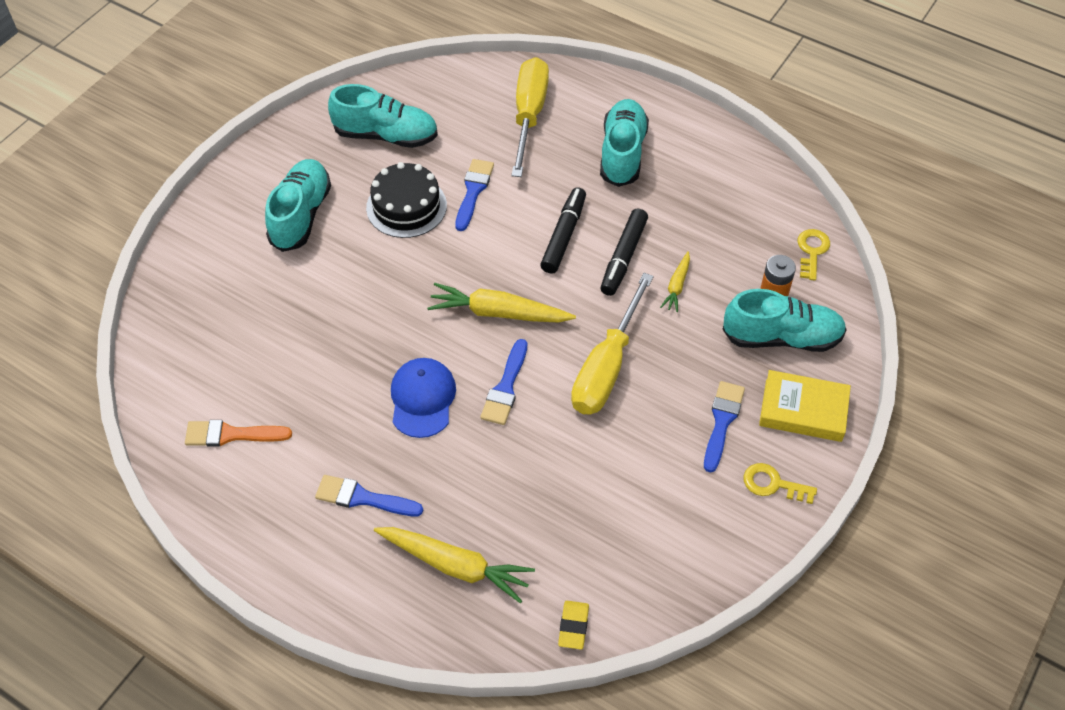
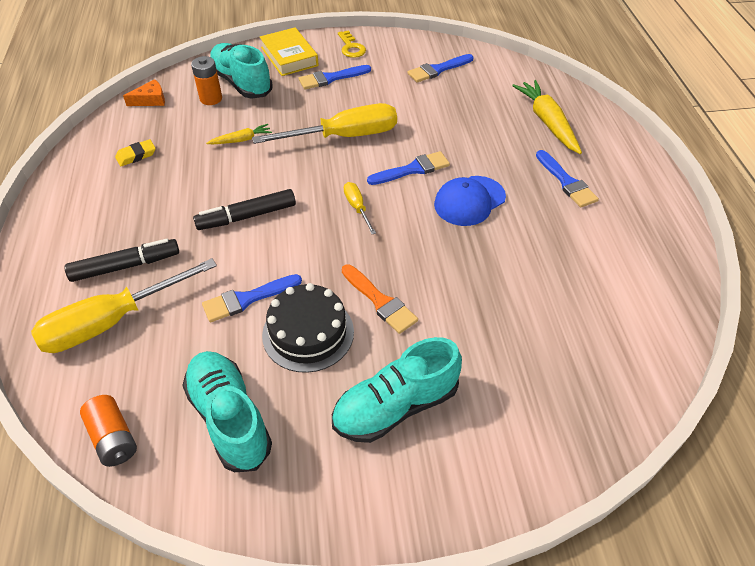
camera: 130 degrees left, 5 degrees down
(232, 434) = (623, 277): orange brush -> orange brush (380, 301)
(431, 82) = (113, 438): none -> orange battery
(499, 313) = (357, 208): yellow carrot -> yellow screwdriver
(573, 626) = (516, 69): yellow eraser -> yellow eraser (136, 155)
(622, 153) = (119, 233): turquoise shoe -> none
(623, 257) = (239, 176): black marker -> black marker (126, 266)
(647, 540) = (438, 69): none -> blue brush
(812, 251) = (151, 100): yellow key -> orange cheese

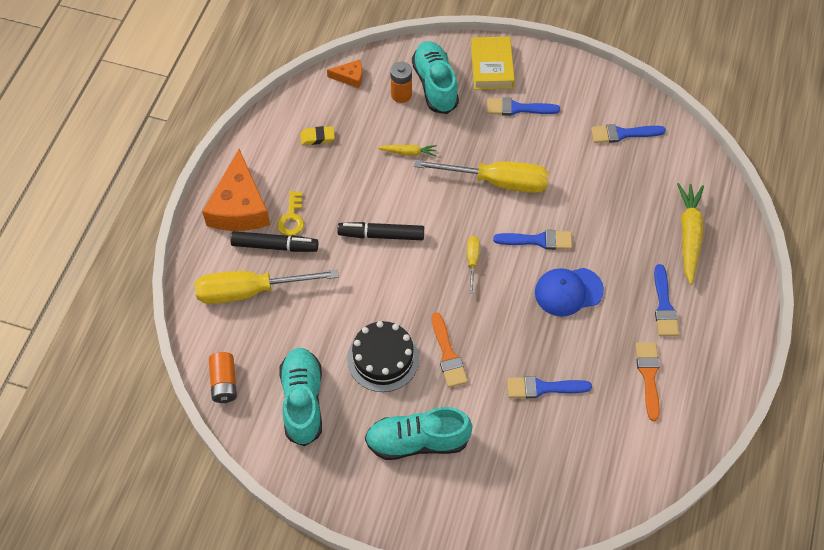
camera: 25 degrees right, 10 degrees up
(67, 242) = (239, 206): none -> orange cheese
(247, 299) = (352, 311): blue brush -> blue brush (543, 388)
(351, 47) = (555, 75): yellow key -> yellow key (292, 218)
(596, 245) = (649, 376): none -> orange brush

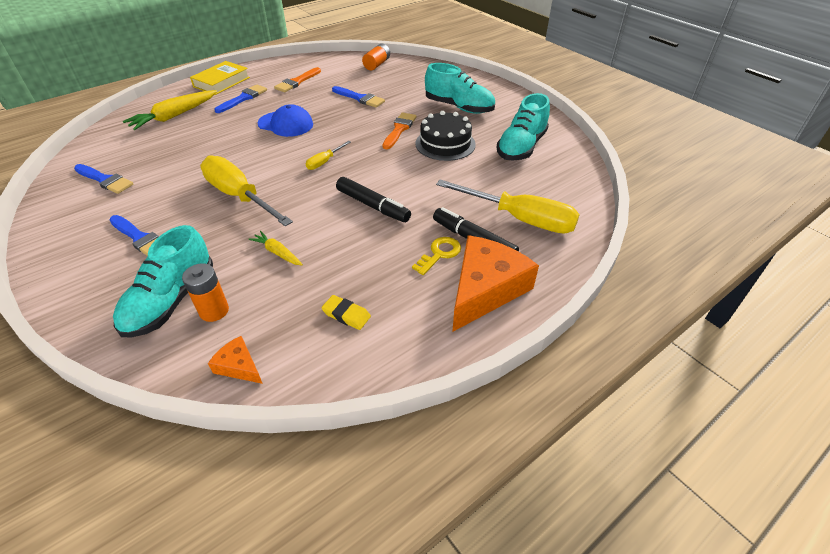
camera: 145 degrees left, 15 degrees down
(224, 383) = (577, 177): orange battery -> orange battery (377, 64)
(492, 66) = (97, 287): yellow book -> yellow book (221, 82)
(537, 240) = (265, 153): blue brush -> none

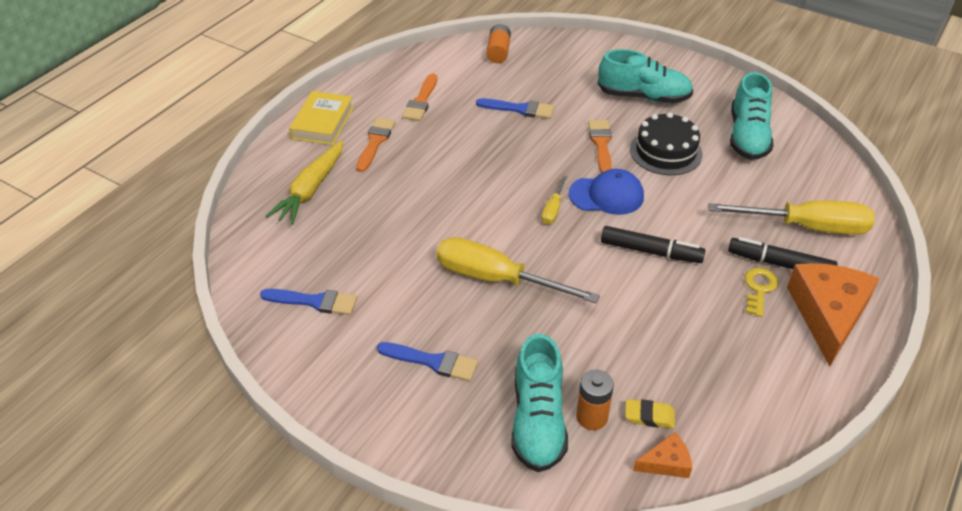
camera: 20 degrees left, 0 degrees up
(239, 366) = (666, 463): orange cheese -> orange cheese turned 150 degrees clockwise
(243, 98) = (375, 142): blue brush -> orange brush
(277, 253) = (599, 335): yellow carrot -> none
(286, 124) = (463, 168): blue cap -> blue cap (606, 195)
(346, 315) = (722, 380): yellow eraser -> yellow eraser (649, 416)

